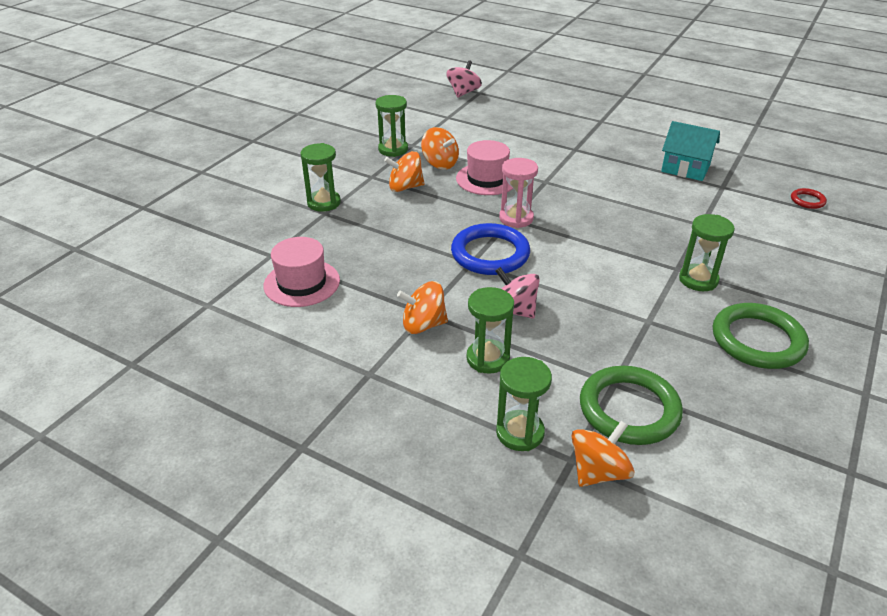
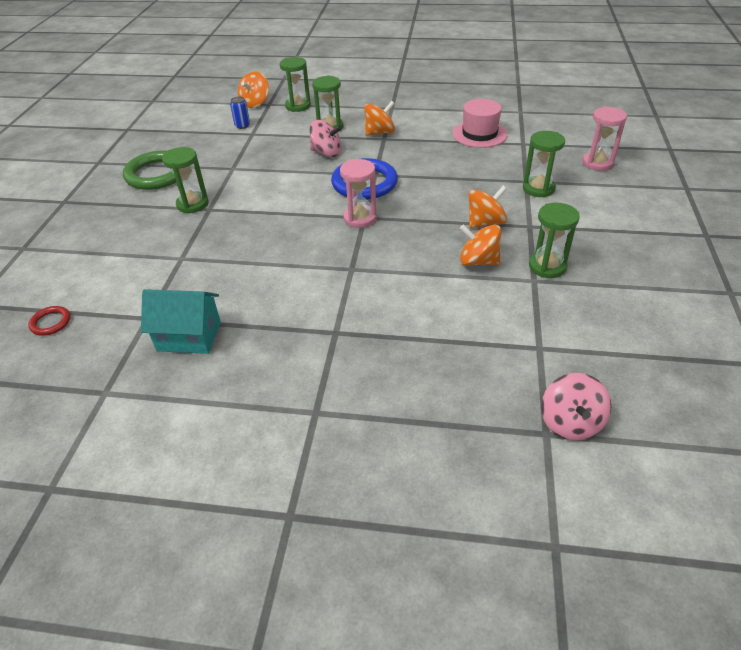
camera: 160 degrees right, 5 degrees up
(233, 212) = (597, 163): none -> pink hourglass
(487, 179) = (414, 254): pink hat -> none
(629, 409) = (242, 125): green ring -> blue can

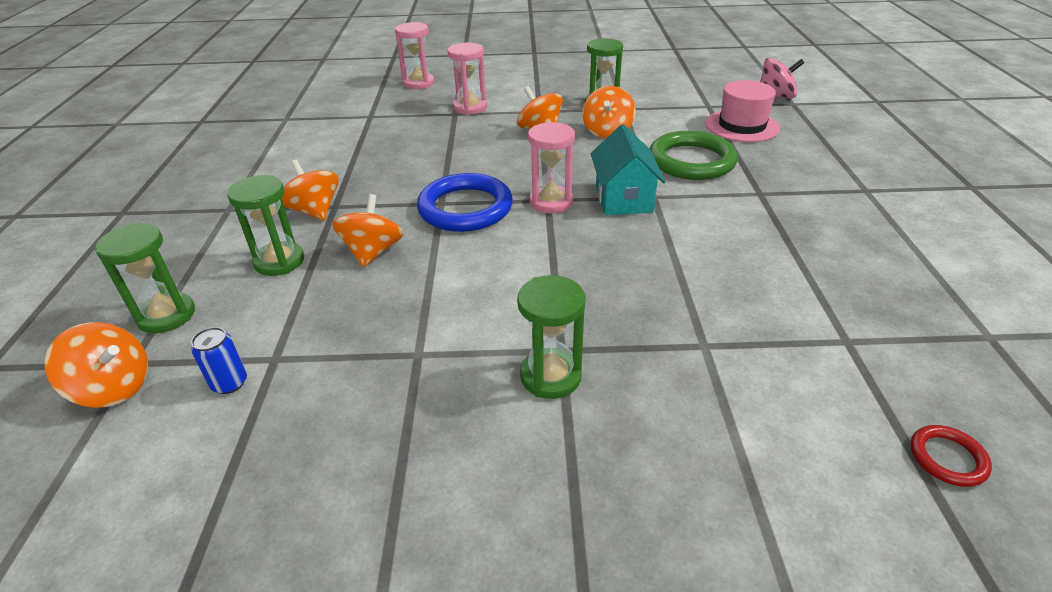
camera: 100 degrees left, 5 degrees down
(157, 174) = (441, 476): green ring -> green ring (691, 161)
(189, 336) = (846, 291): turquoise house -> turquoise house (623, 198)
(326, 153) = (373, 252): pink spinning top -> orange spinning top
(479, 134) = (340, 140): pink hat -> pink hat (742, 126)
(538, 189) = (470, 108): green hourglass -> pink hourglass

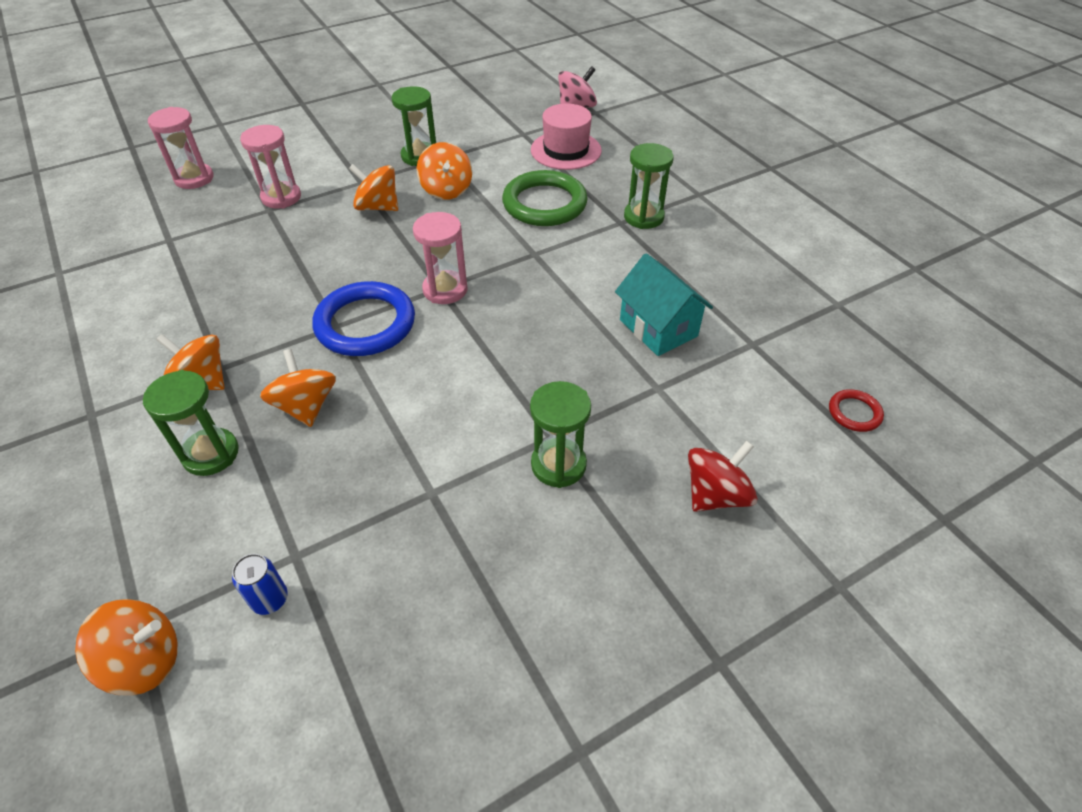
camera: 30 degrees left, 10 degrees up
(166, 315) = (132, 563): green hourglass -> green hourglass (643, 217)
(623, 198) = (509, 264): turquoise house -> turquoise house (658, 328)
(704, 473) = (716, 494): none -> red spinning top

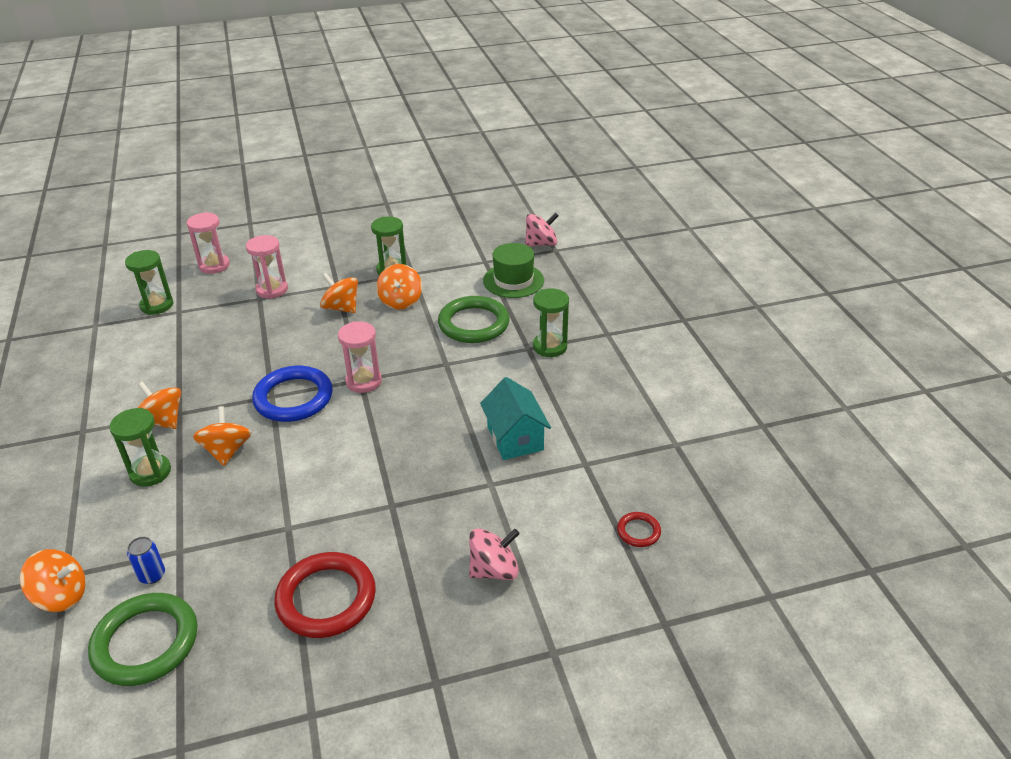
camera: 15 degrees right, 10 degrees down
(299, 702) = (146, 642): none -> green ring
(525, 579) = (326, 598): none -> red ring
(558, 465) = (387, 526): green hourglass -> green hourglass (157, 305)
(566, 150) = (513, 280): pink hat -> green hat
(716, 494) = (494, 570): red spinning top -> pink spinning top

